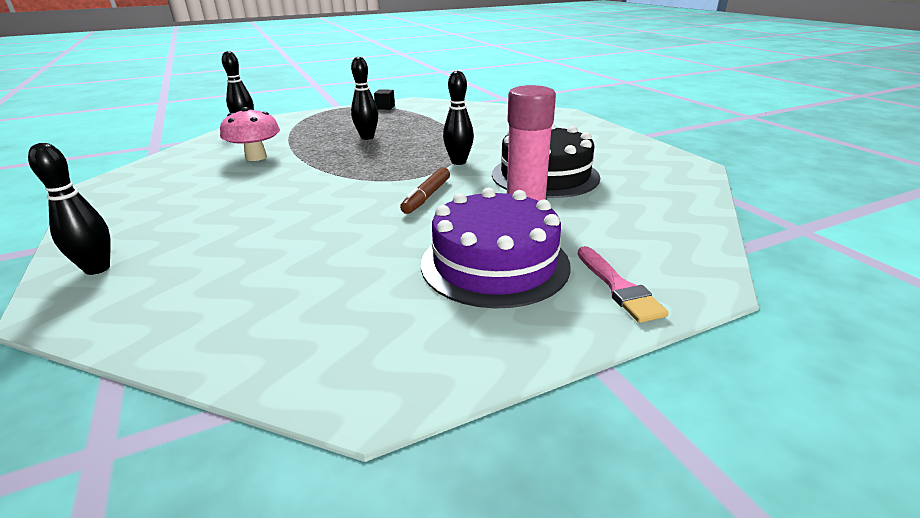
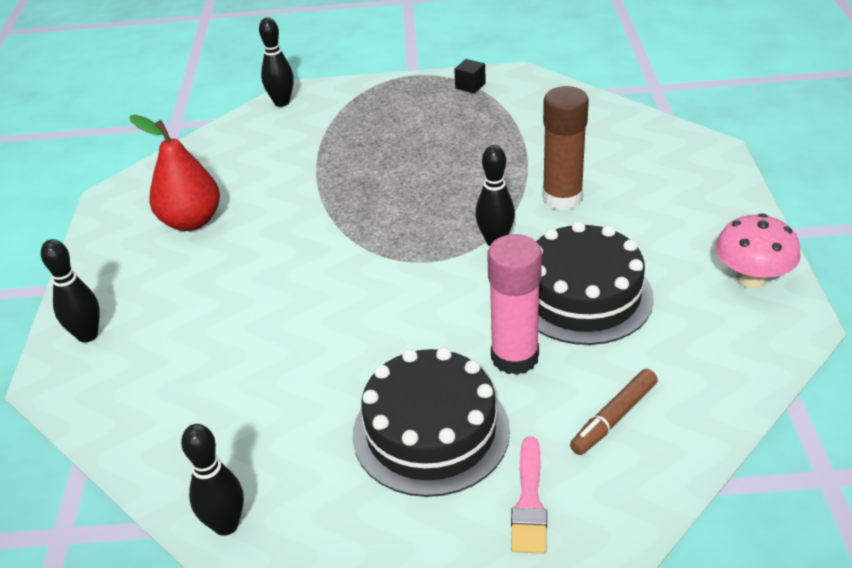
camera: 25 degrees right, 10 degrees up
(190, 186) = (191, 221): none -> red pear
(256, 157) = (272, 177): pink mushroom -> pink mushroom (751, 278)
(367, 137) = (413, 159): black bowling pin -> black bowling pin (226, 525)
(427, 196) = (422, 302): brown marker -> brown marker (614, 418)
(488, 139) = (562, 198): none -> brown glue stick
(495, 263) = (431, 431): purple cake -> black cake

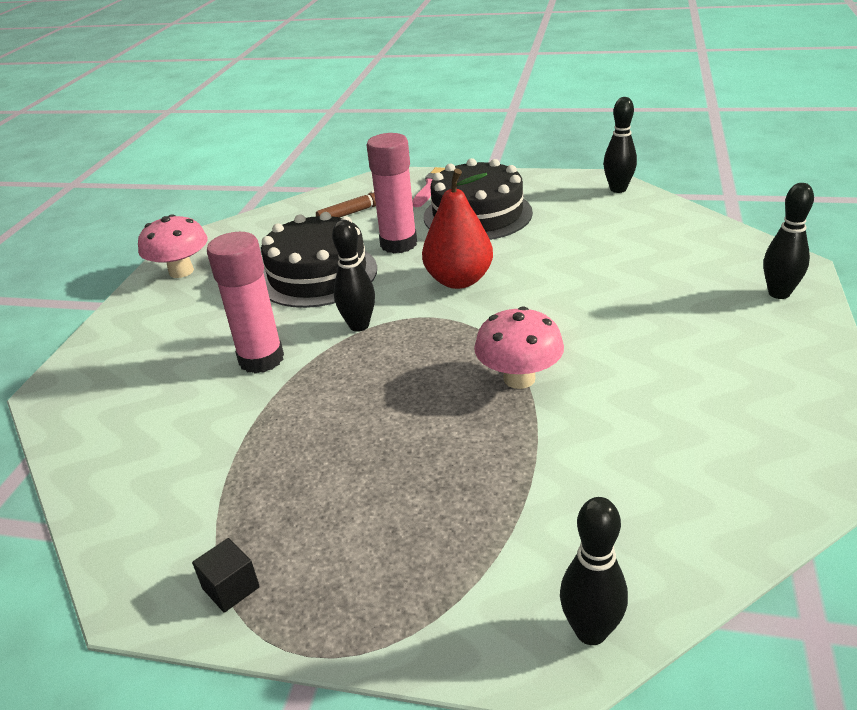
camera: 165 degrees left, 5 degrees down
(191, 221) = (707, 398): red pear -> red pear (459, 280)
(335, 215) = (519, 378): none -> pink mushroom
(562, 198) = (261, 359): brown glue stick -> pink glue stick

